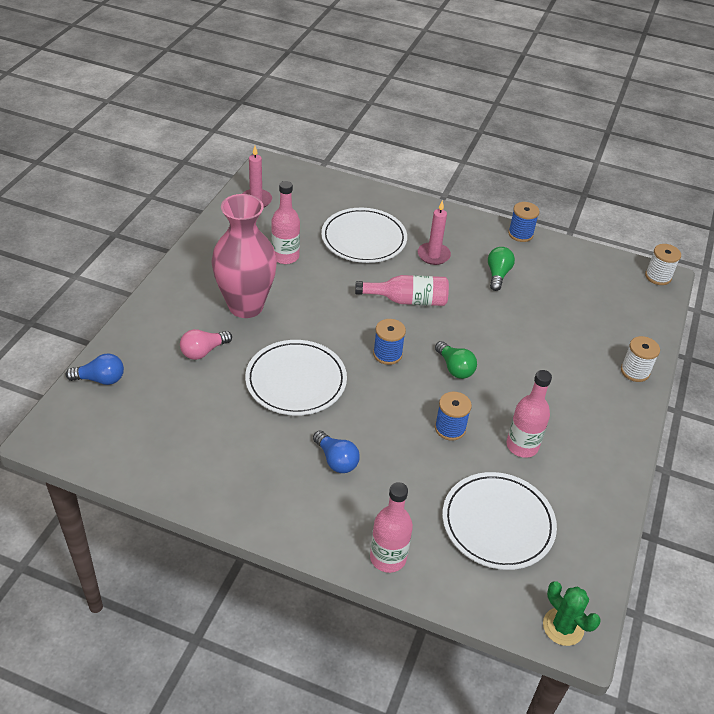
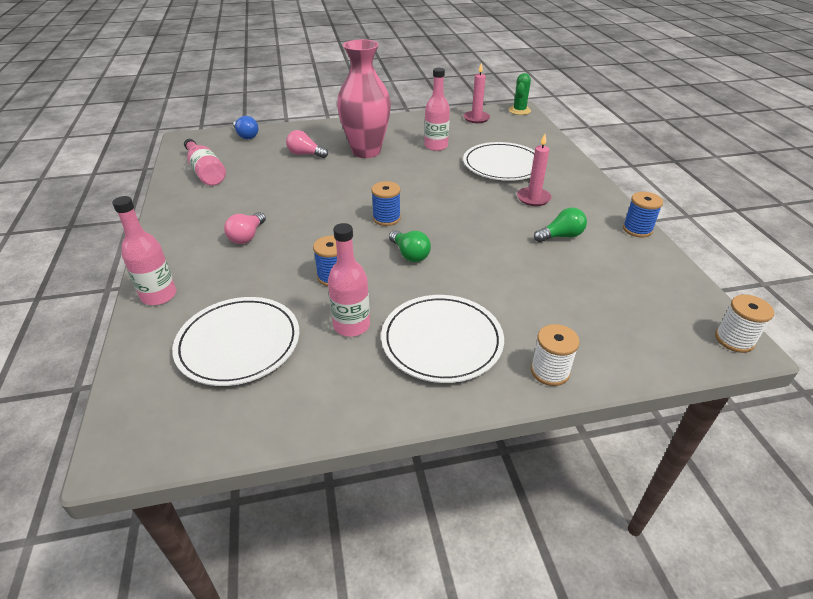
camera: 60 degrees right, 5 degrees down
(296, 380) = (314, 193): white plate -> white plate (442, 341)
(336, 460) = (247, 236): blue light bulb -> pink light bulb
(407, 300) = (461, 205): pink bottle -> pink bottle (205, 172)
(455, 368) = (410, 254): green light bulb -> green light bulb turned 60 degrees counterclockwise
(563, 627) = (127, 435): green cactus -> green cactus (519, 110)

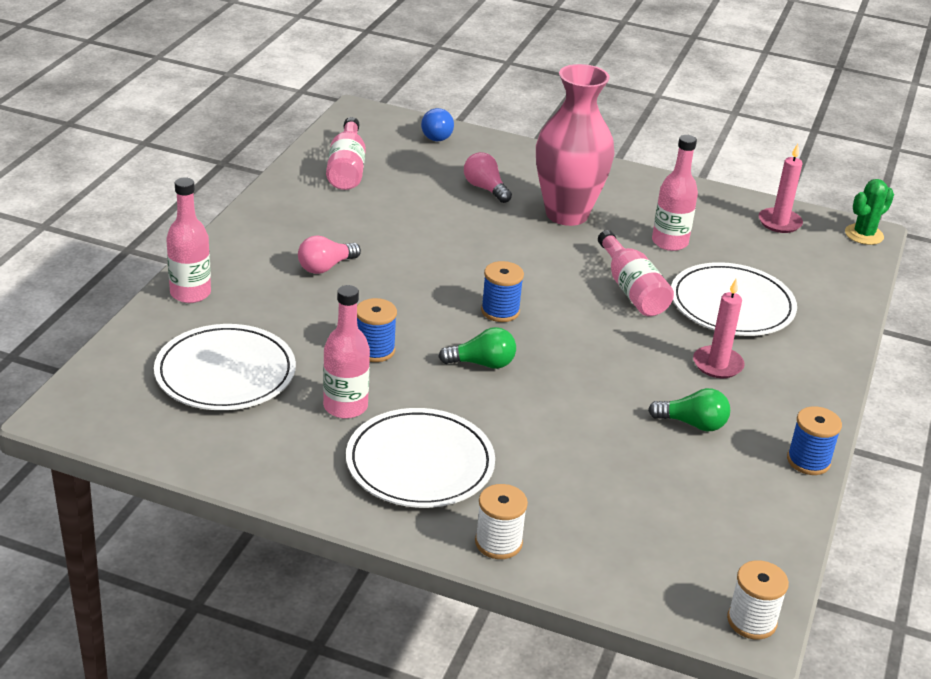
camera: 30 degrees right, 5 degrees down
(410, 254) = (482, 363): green light bulb -> green light bulb turned 90 degrees counterclockwise
(445, 177) = (632, 289): none -> pink bottle

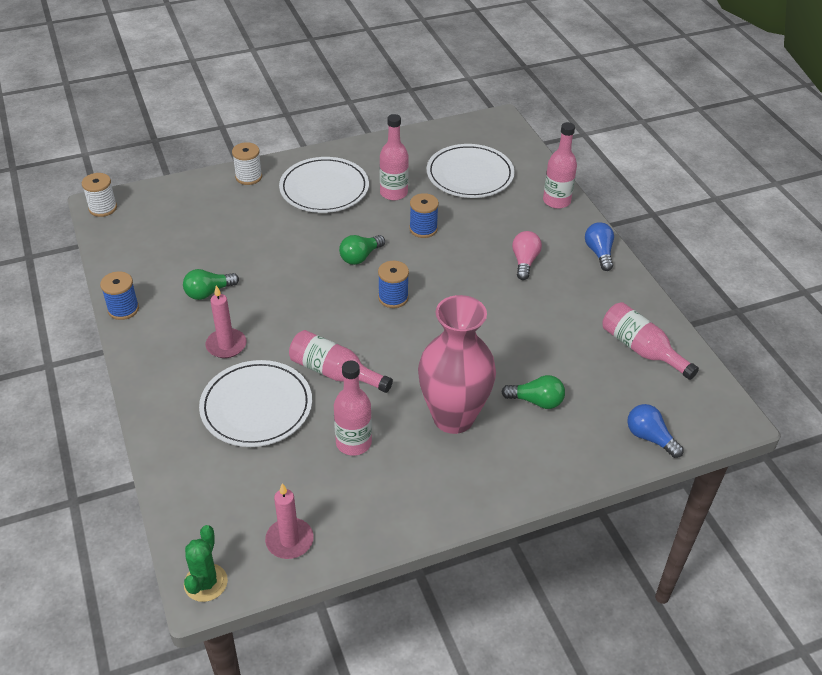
camera: 140 degrees right, 10 degrees up
(245, 234) = (599, 253): none -> blue light bulb
(485, 188) = (536, 401): pink light bulb -> green light bulb

